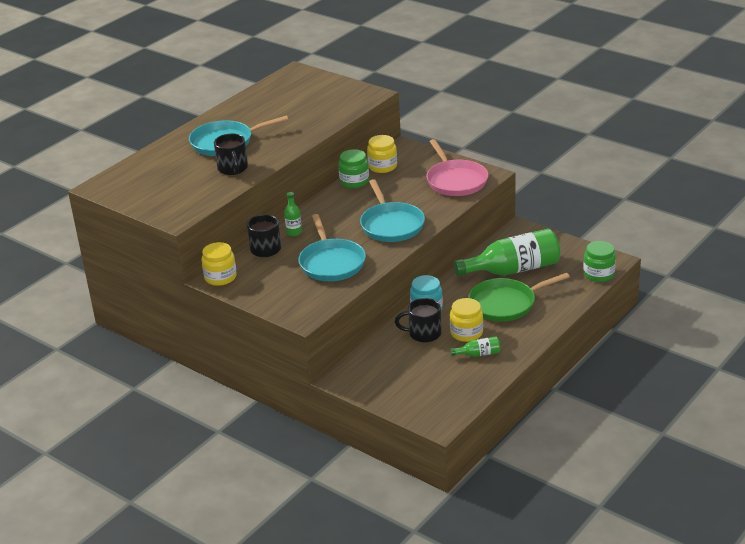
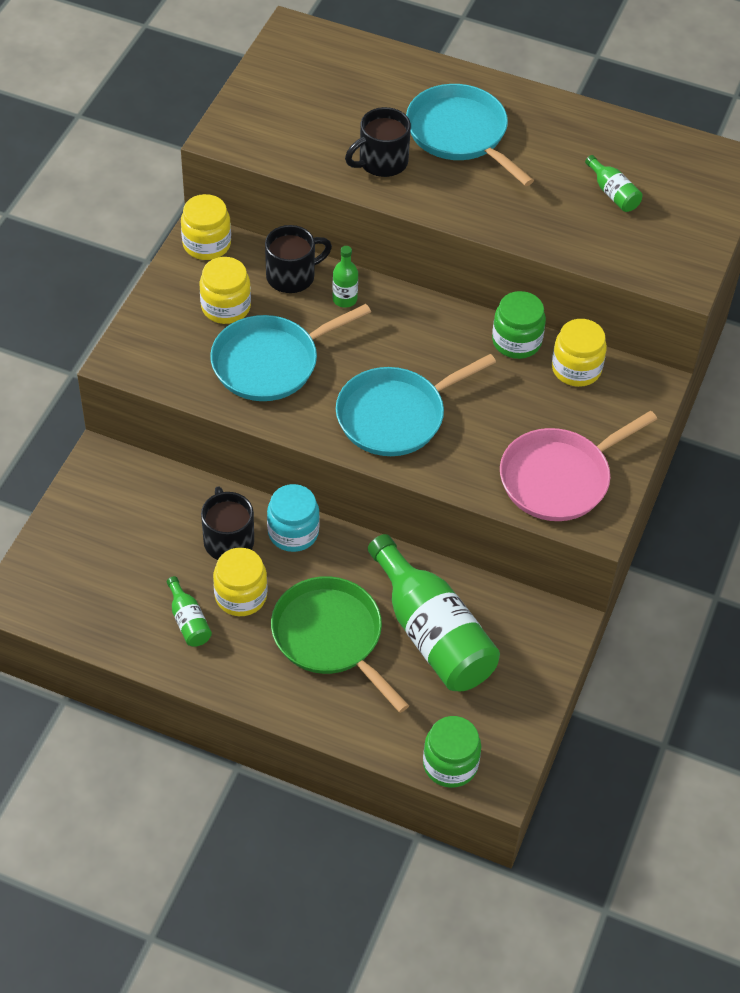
camera: 70 degrees right, 20 degrees up
(278, 275) = (226, 307): none -> yellow jar
(299, 105) = (613, 193): none -> green bottle

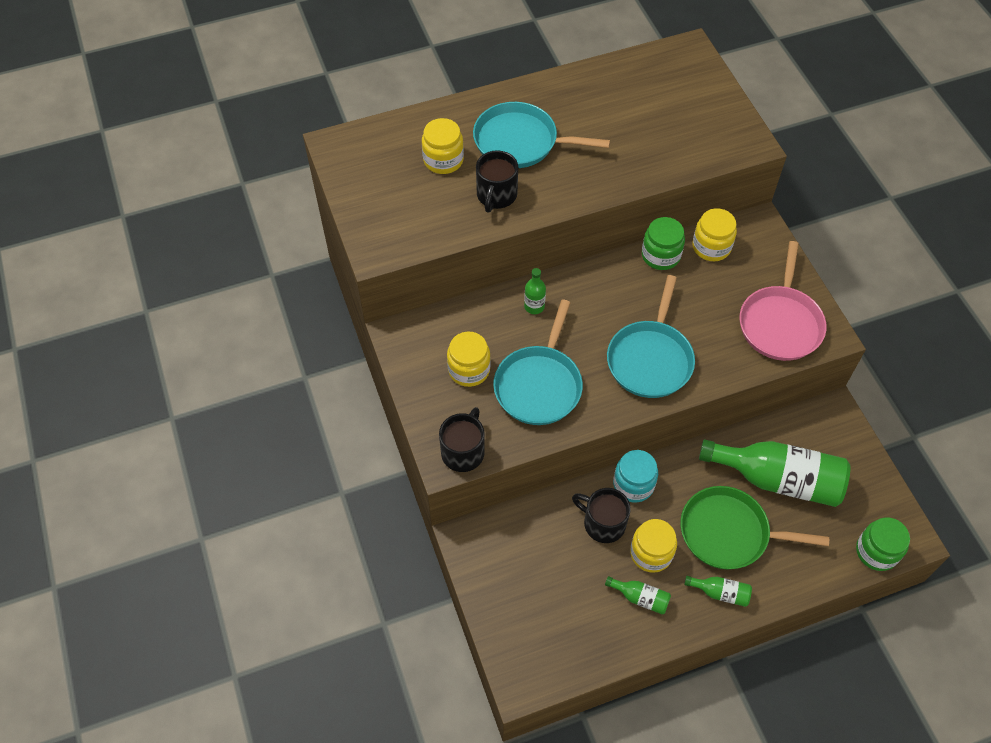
camera: 40 degrees left, 5 degrees up
(206, 244) = (407, 336): yellow jar -> yellow jar (443, 160)
(292, 276) = (485, 316): black mug -> black mug (463, 451)
(613, 193) = (650, 117): green bottle -> green bottle (720, 593)

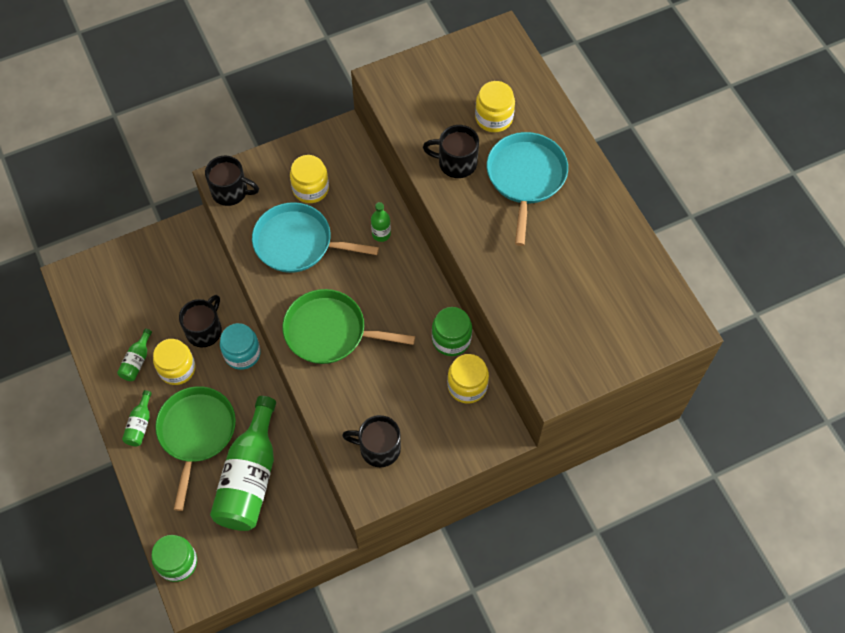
camera: 85 degrees right, 5 degrees up
(650, 359) = (329, 331): turquoise pan -> green pan
(780, 323) = (378, 448): pink pan -> black mug

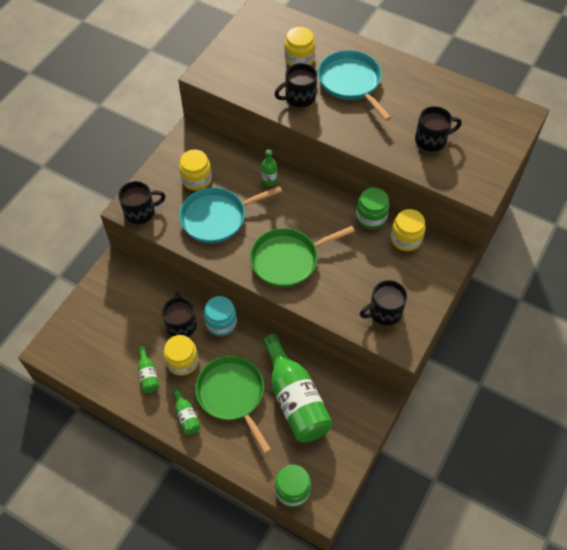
camera: 35 degrees left, 5 degrees down
(555, 296) = (431, 140): none -> black mug

